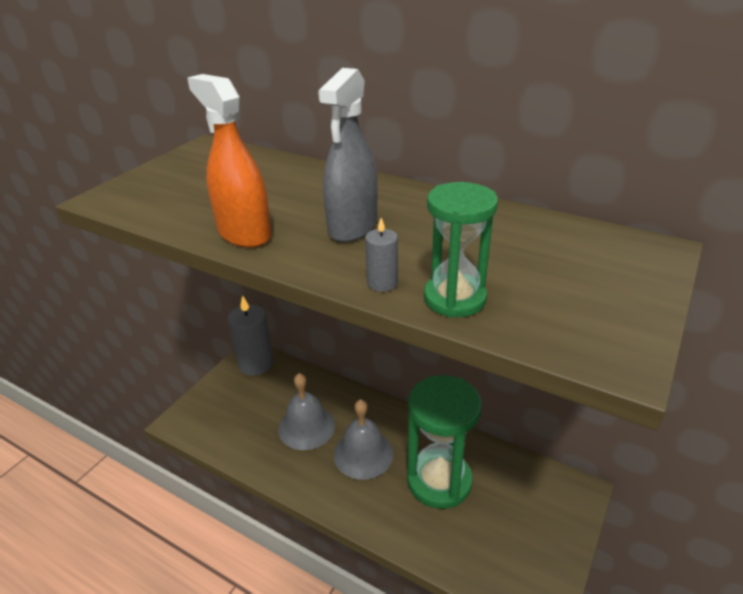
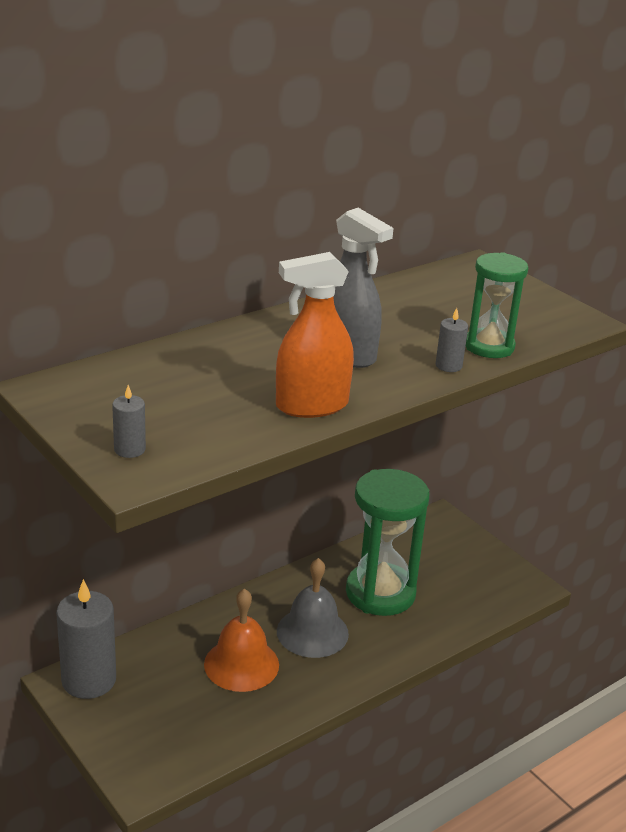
camera: 70 degrees left, 5 degrees down
(138, 188) = (129, 449): none -> grey candle
(306, 427) = (241, 664): grey bell -> orange bell

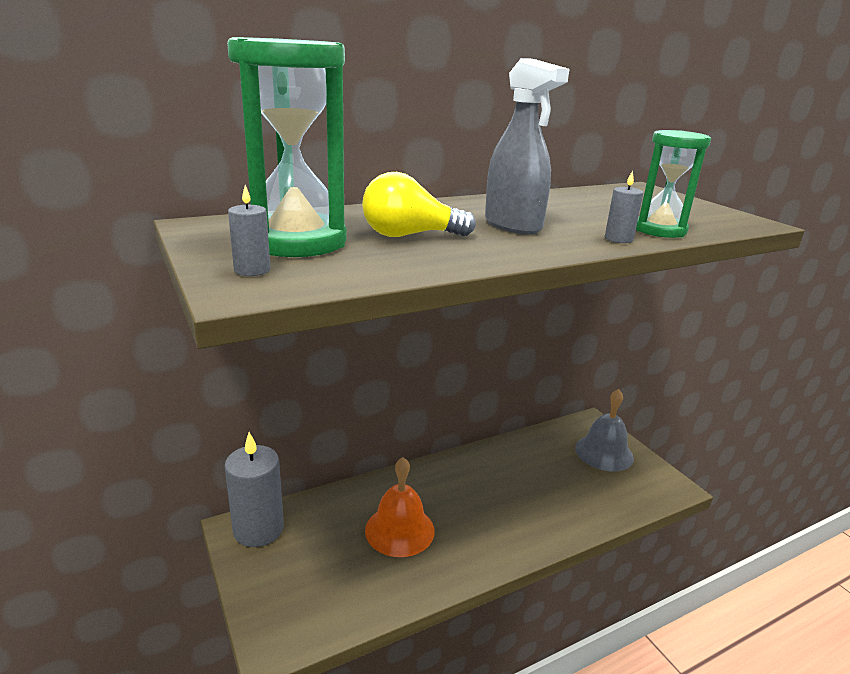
camera: 10 degrees right, 5 degrees down
(251, 383) = (410, 235): none -> yellow light bulb
(311, 406) = (468, 254): orange spray bottle -> none
(312, 632) = (469, 507): grey bell -> grey bell (604, 452)
(380, 593) = (535, 479): green hourglass -> green hourglass (296, 242)

